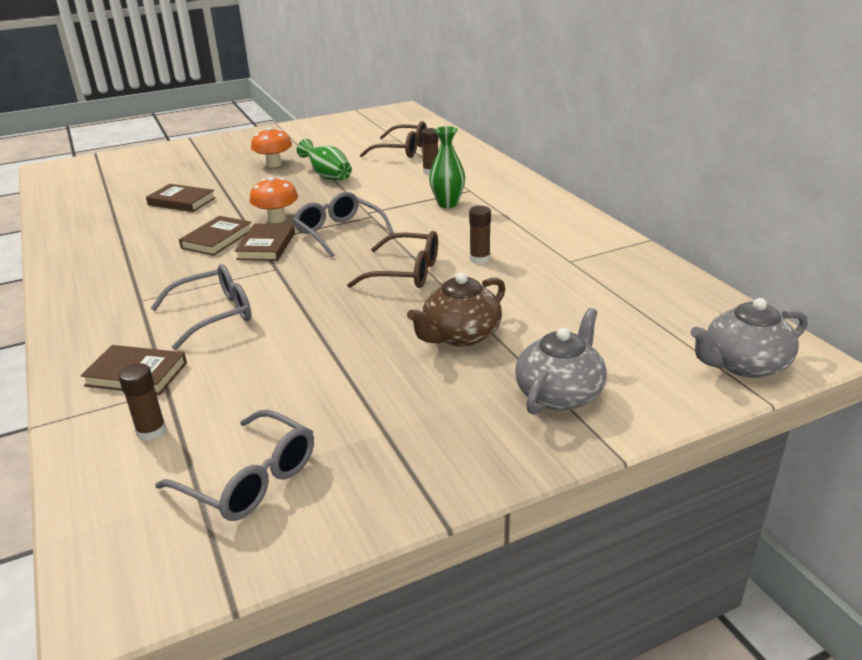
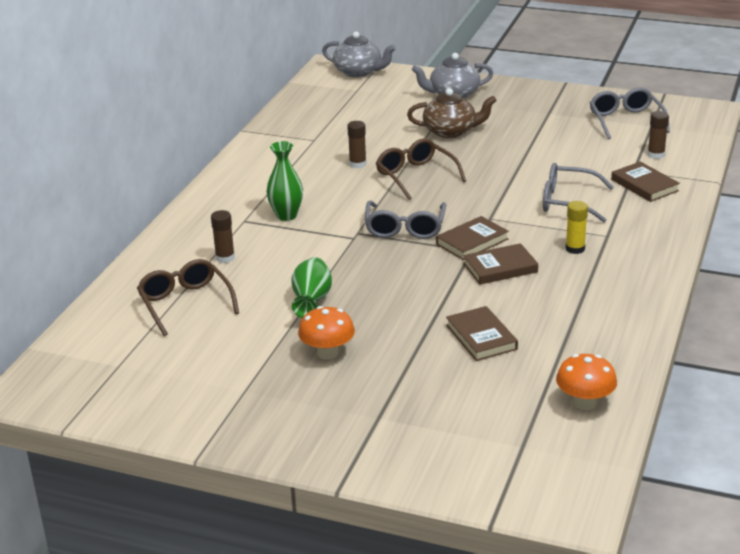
camera: 135 degrees left, 0 degrees up
(163, 277) = (575, 249): none -> yellow glue stick
(277, 219) = (429, 267): orange mushroom -> orange mushroom (584, 403)

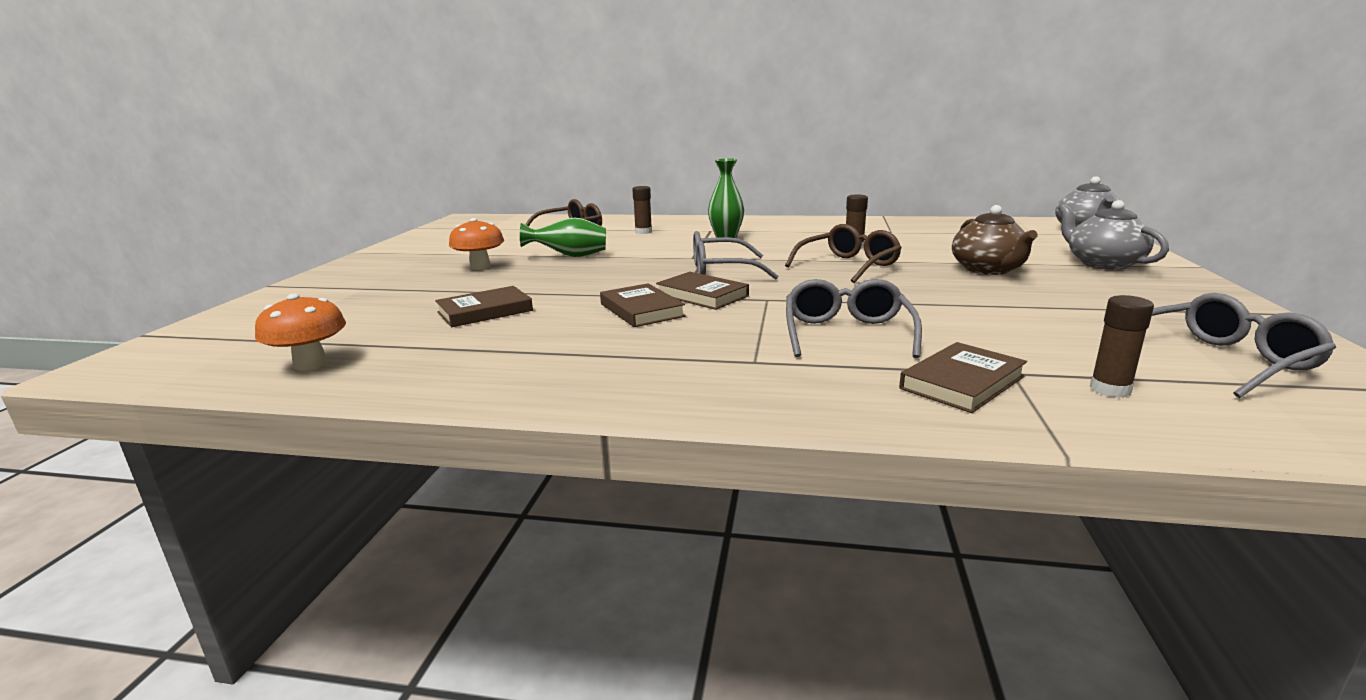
camera: 80 degrees right, 10 degrees down
(575, 249) = (703, 343): yellow glue stick -> none

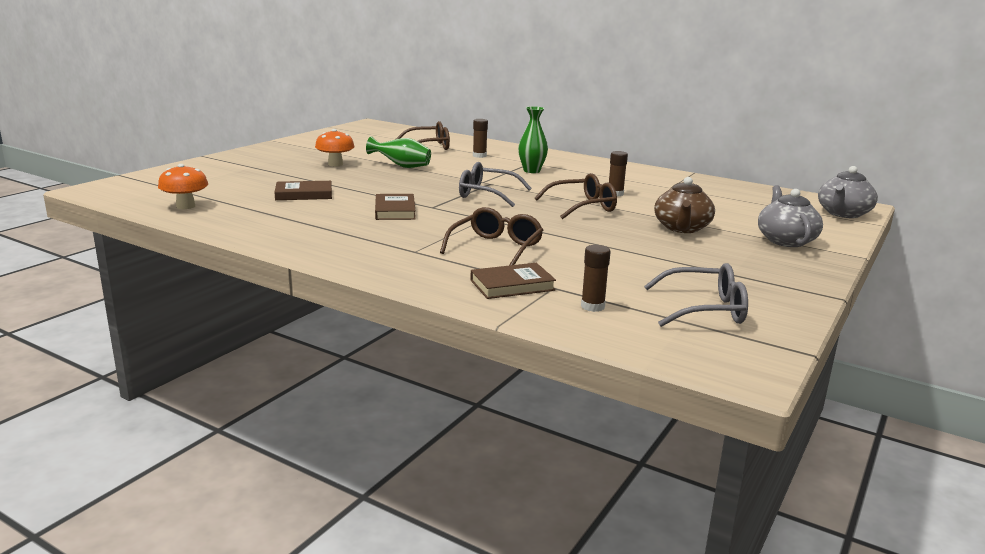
camera: 20 degrees right, 0 degrees up
(702, 295) = (446, 208): brown book -> none
(846, 333) = (496, 248): grey glasses -> brown glasses

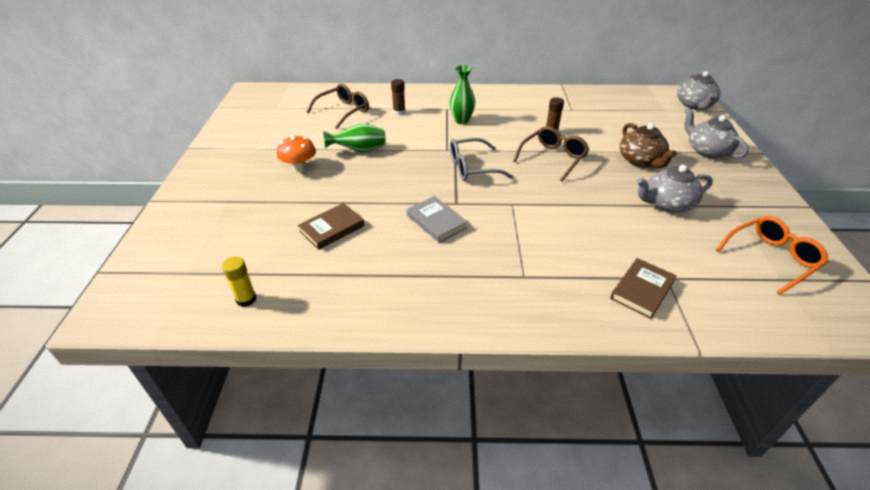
camera: 30 degrees left, 20 degrees up
(185, 206) = (246, 299): orange mushroom -> yellow glue stick
(395, 210) = (436, 221): brown book -> grey book
(496, 248) = (570, 242): brown glasses -> none
(592, 306) = (717, 291): brown glue stick -> none
(653, 255) = (667, 204): none -> grey teapot
(705, 309) = (771, 258): grey glasses -> orange glasses

